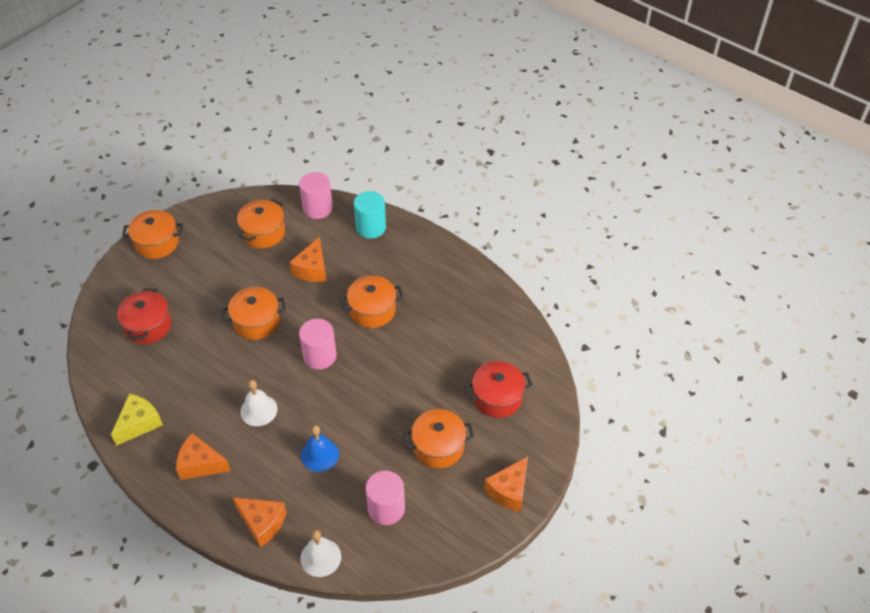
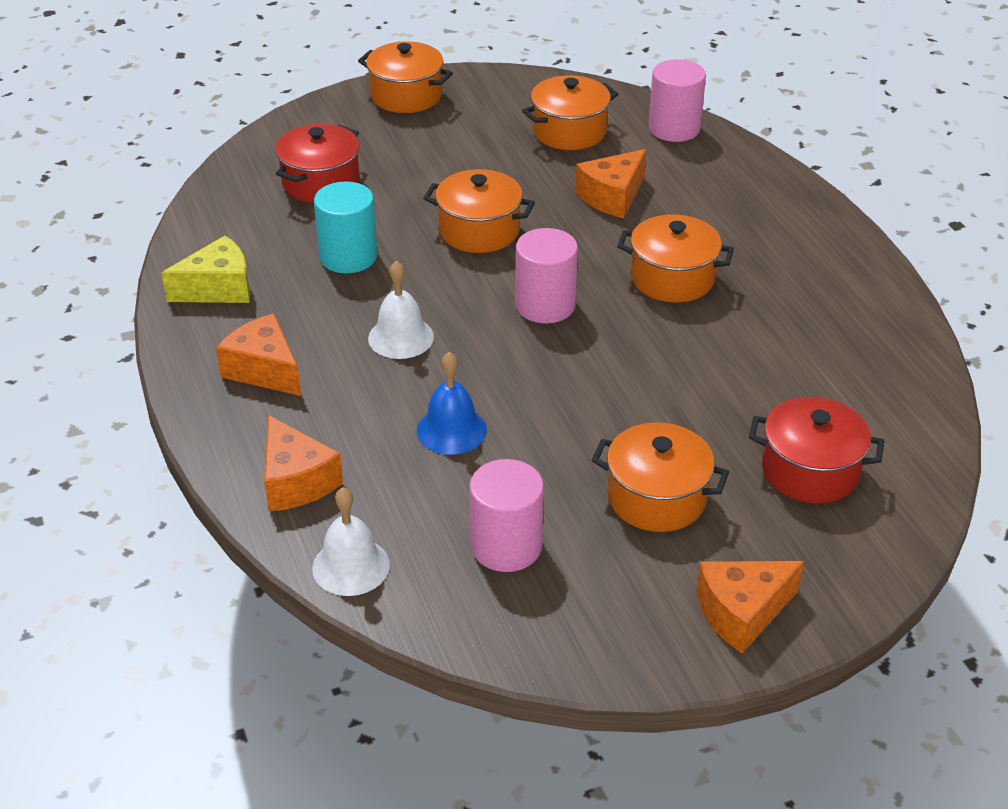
camera: 30 degrees right, 10 degrees down
(371, 227) = (743, 176): turquoise cylinder -> turquoise cylinder (348, 257)

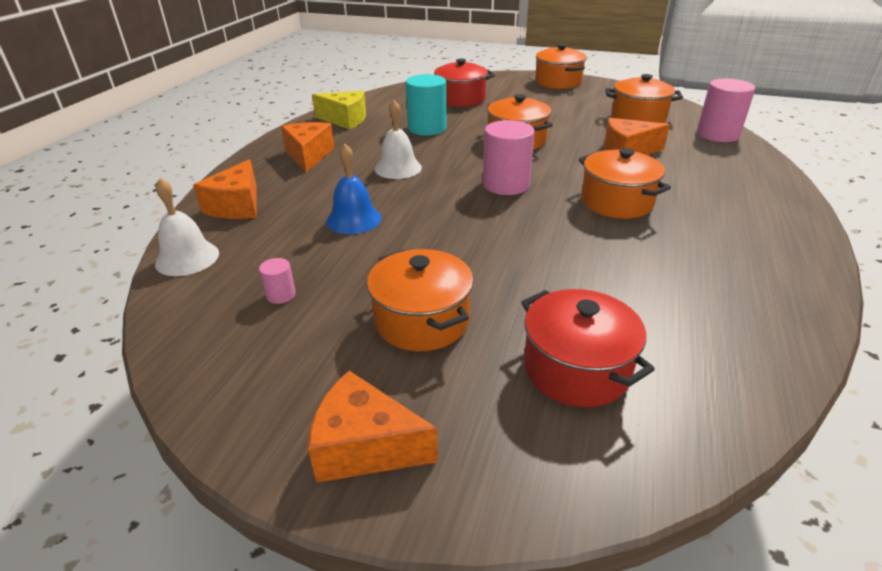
camera: 40 degrees right, 5 degrees down
(506, 546) = (281, 295): pink cylinder -> pink cylinder, size x0.46

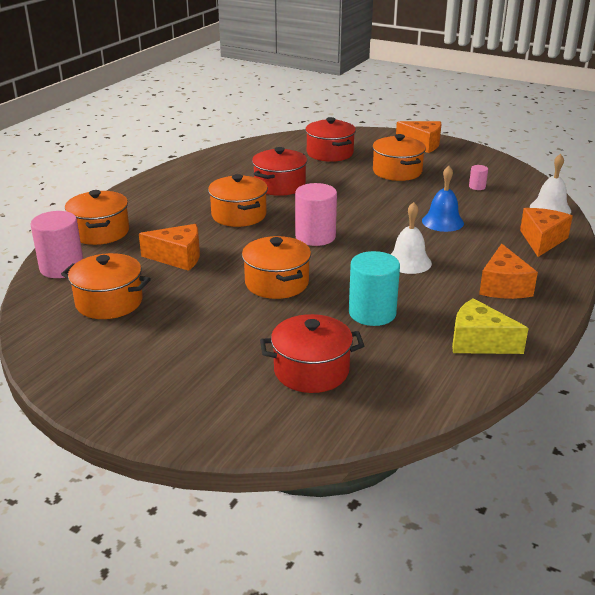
camera: 170 degrees left, 5 degrees down
(558, 82) = (130, 400): orange pot -> orange pot (100, 232)
(606, 259) = (280, 185): none -> red pot

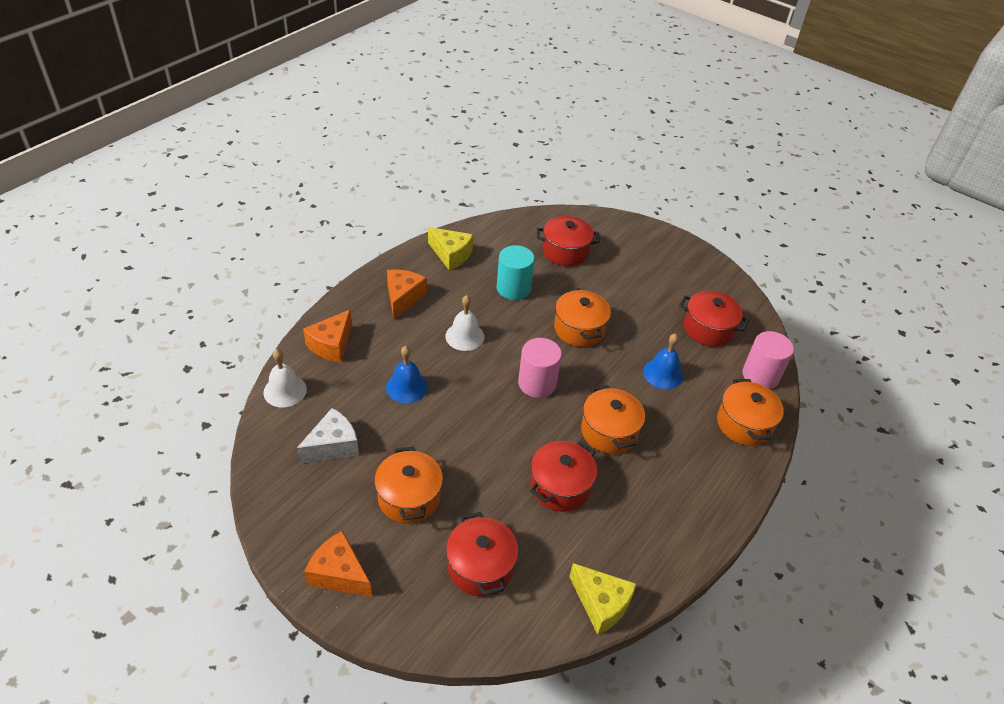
camera: 175 degrees left, 15 degrees up
(109, 302) = (708, 329): orange pot -> red pot
(178, 257) = (662, 373): orange cheese -> blue bell
(243, 149) = (601, 604): none -> yellow cheese
(477, 187) = (333, 446): pink cylinder -> white cheese

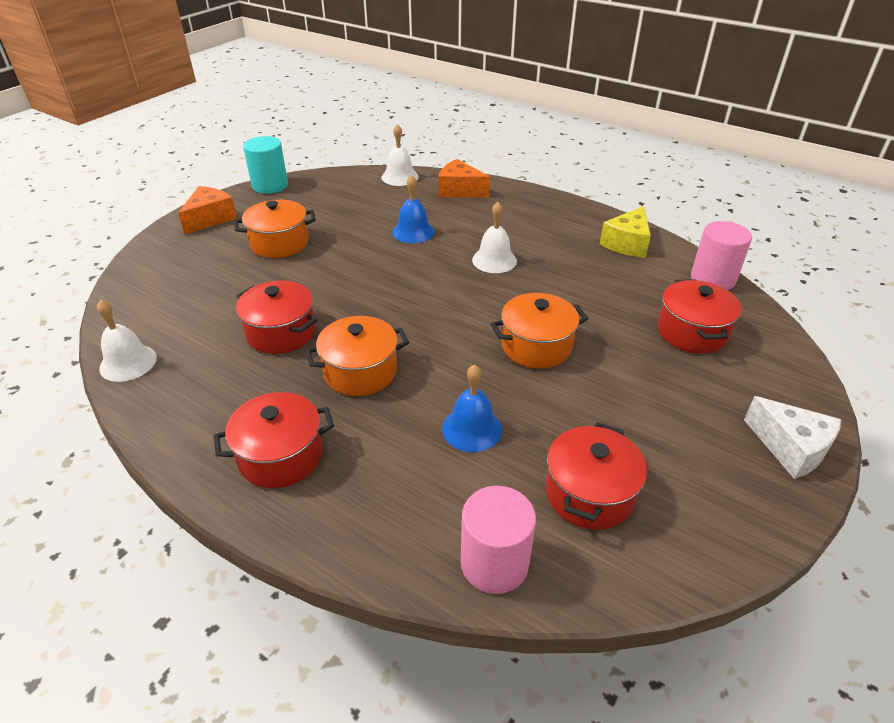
camera: 90 degrees right, 5 degrees down
(333, 446) = (339, 203): white cheese -> white cheese (790, 448)
(403, 298) = (539, 220): orange cheese -> none
(480, 567) = (196, 285): red pot -> red pot (280, 456)
(513, 288) = (590, 290): turquoise cylinder -> turquoise cylinder (270, 185)
(537, 383) = (432, 313): pink cylinder -> pink cylinder (712, 279)
(601, 604) = (128, 363): yellow cheese -> white bell
(744, 424) = (380, 524): orange pot -> none

